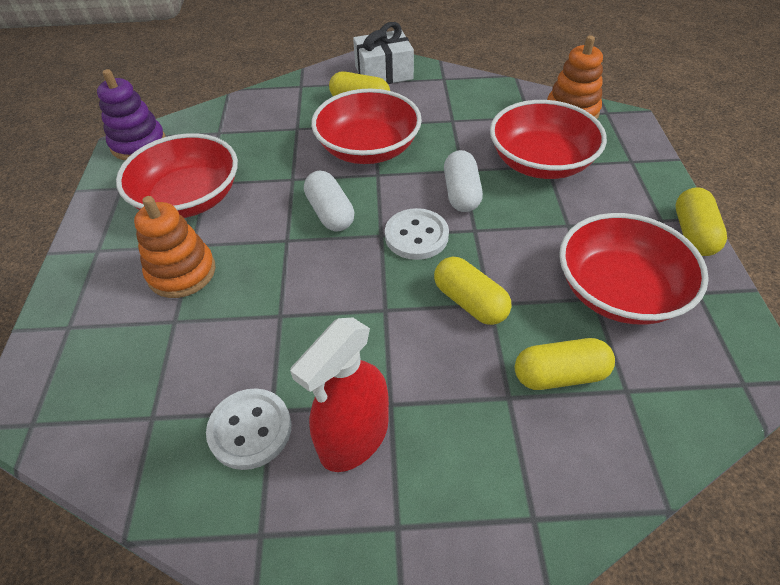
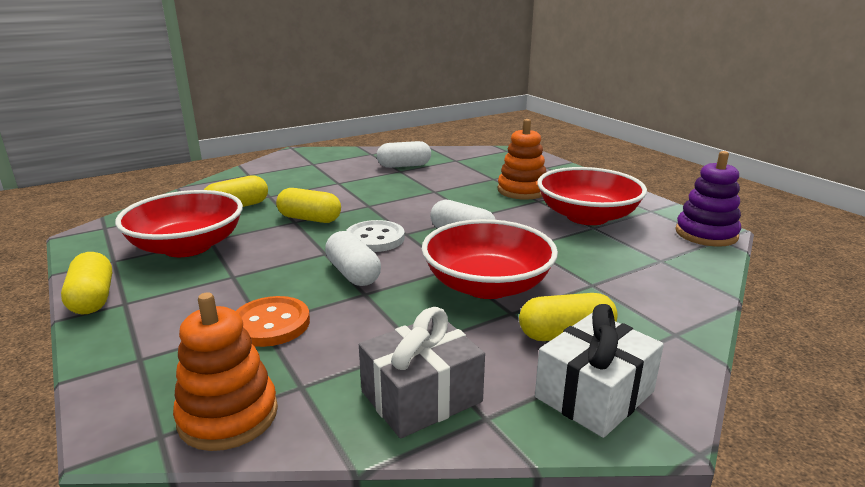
camera: 150 degrees right, 25 degrees down
(250, 430) = (404, 166): white button -> white capsule
(354, 437) = (350, 173): red spray bottle -> none
(468, 94) = (421, 396): none -> grey gift
(540, 162) = (271, 324): red bowl -> orange button

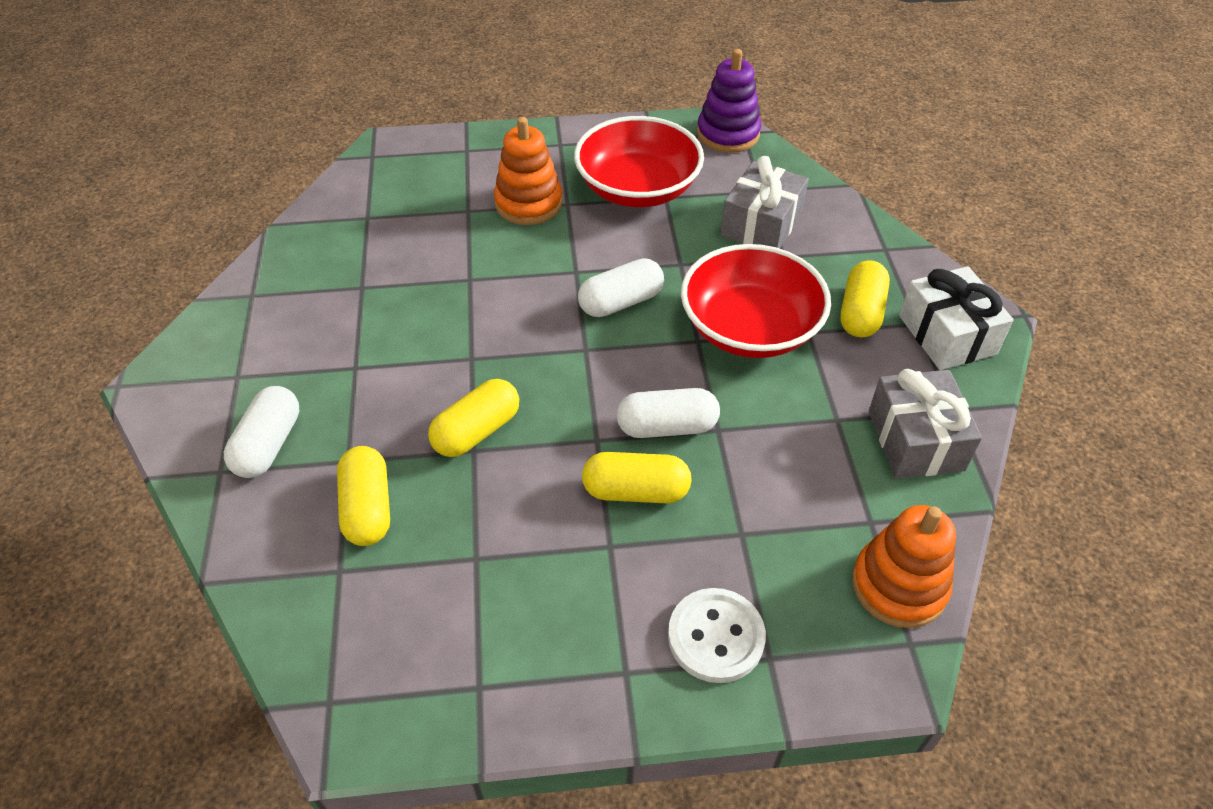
camera: 65 degrees left, 25 degrees up
(92, 298) = (595, 711): yellow capsule -> yellow capsule (635, 491)
(187, 246) = (485, 588): red bowl -> none
(271, 324) = (747, 525): orange button -> none
(375, 238) = (584, 381): white button -> white button (716, 637)
(404, 166) = (345, 276): white capsule -> white capsule (268, 445)
(616, 267) = (761, 225): none -> grey gift

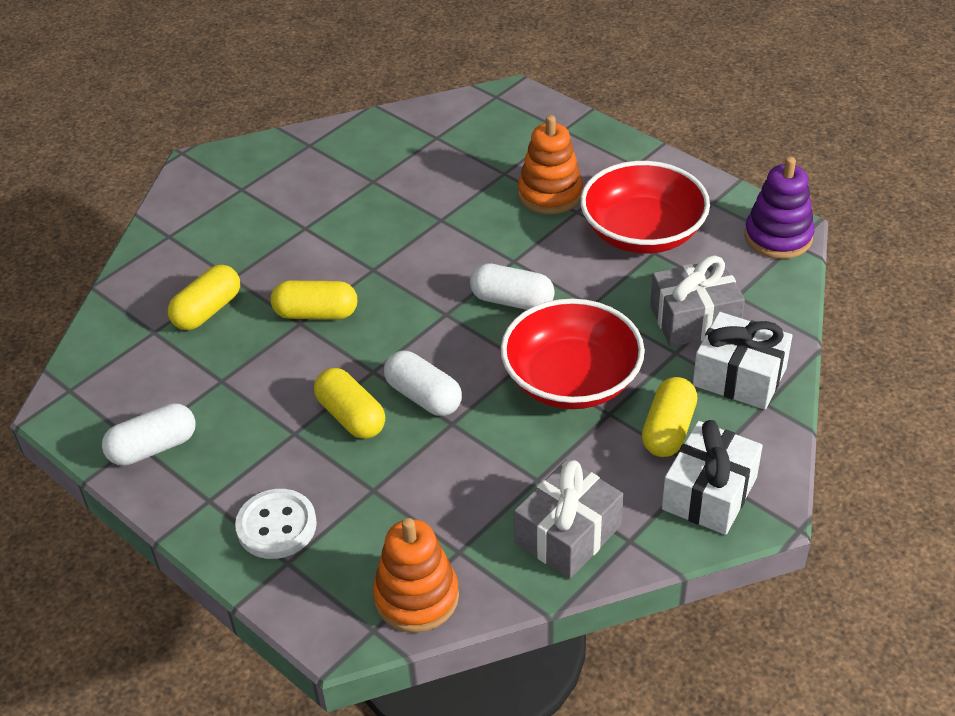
camera: 50 degrees right, 5 degrees down
(268, 445) = (207, 239): white capsule -> white capsule (153, 447)
(845, 243) = (739, 377): none -> white gift
(861, 313) = (668, 430): yellow capsule -> yellow capsule turned 45 degrees counterclockwise

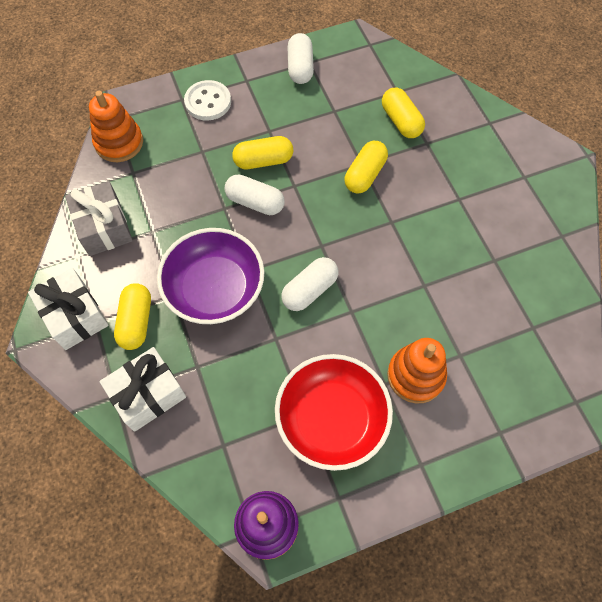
camera: 115 degrees right, 20 degrees up
(423, 396) = (255, 202): white capsule -> white capsule turned 45 degrees clockwise
(571, 380) = (215, 289): red bowl -> purple bowl
(668, 430) = (136, 322): yellow capsule -> yellow capsule turned 45 degrees clockwise
(694, 319) = (219, 399): grey gift -> none

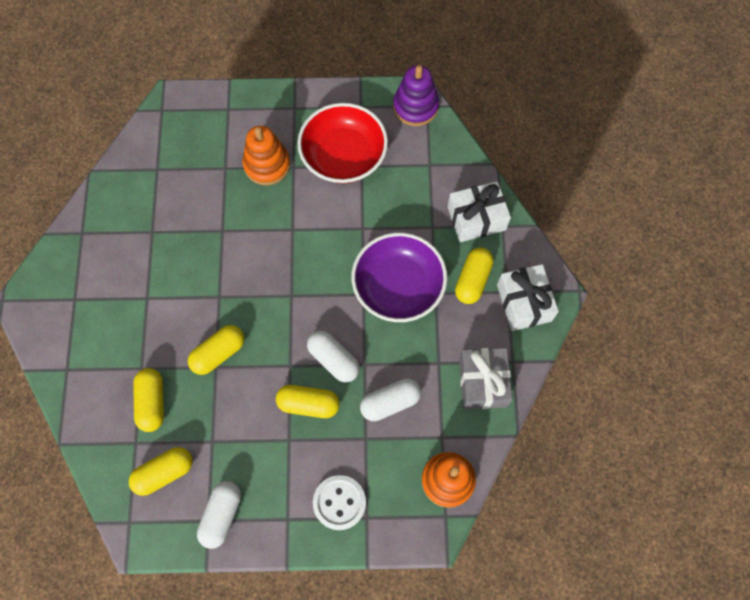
camera: 160 degrees left, 5 degrees up
(310, 290) = (318, 258): white capsule -> white capsule (390, 402)
(361, 79) = (164, 473): none -> yellow capsule

